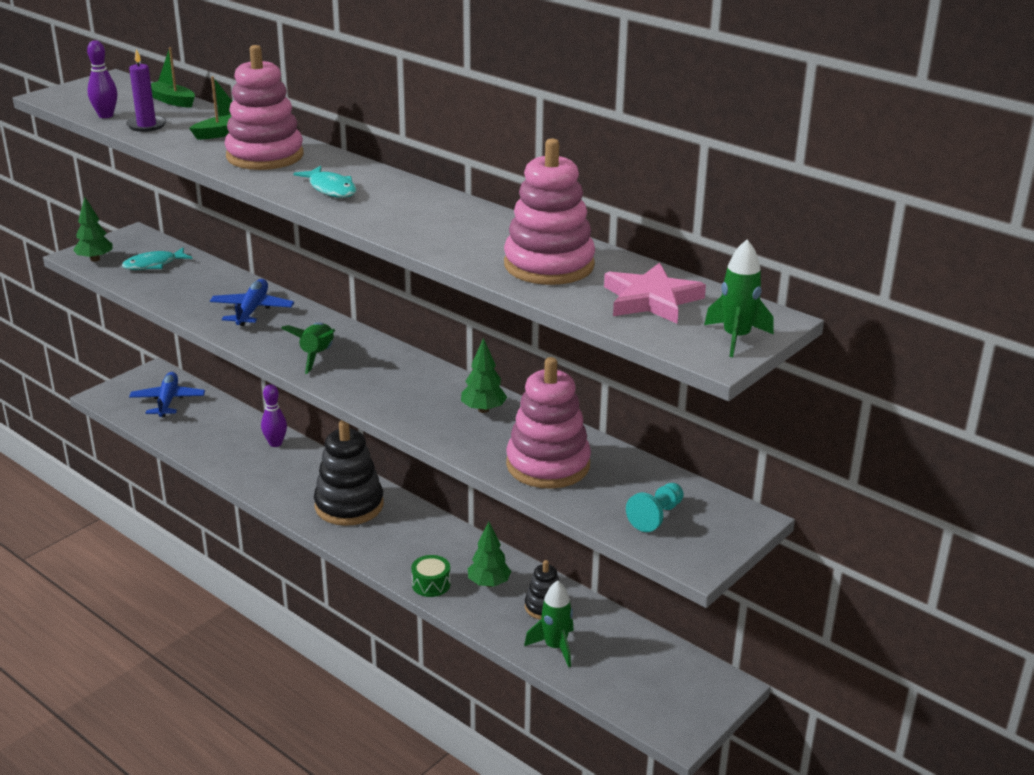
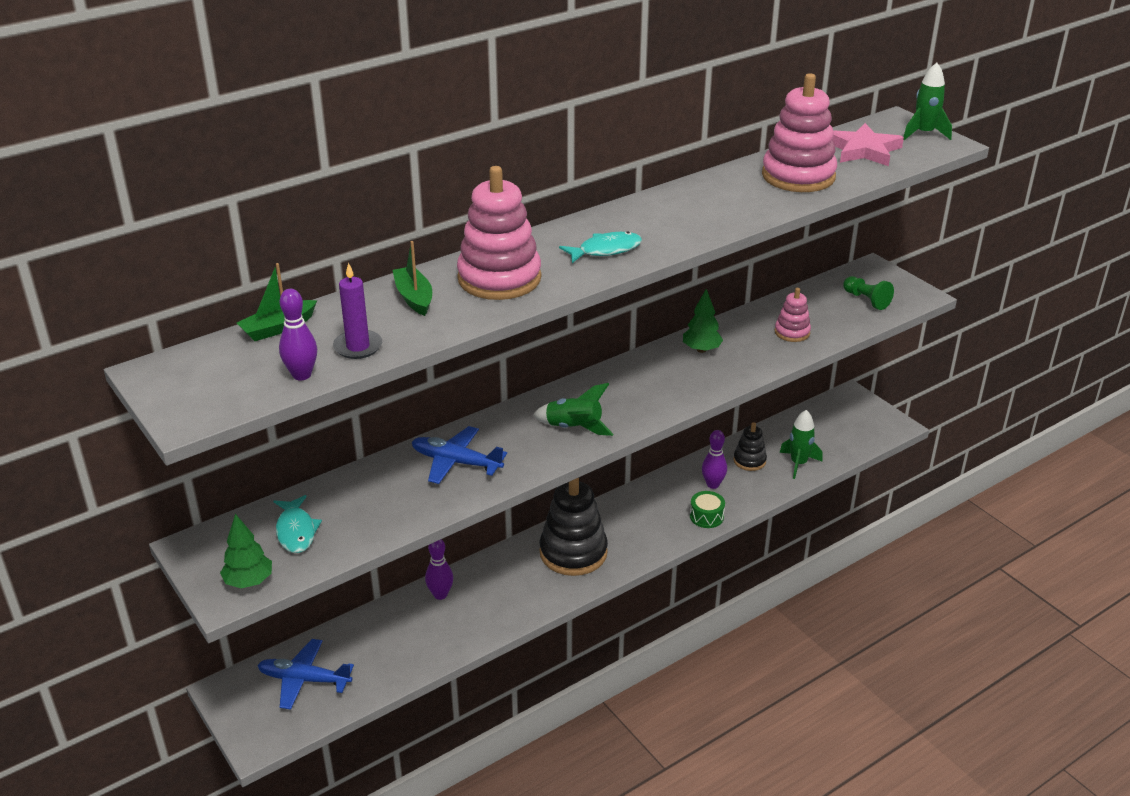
camera: 75 degrees left, 5 degrees up
(489, 583) = (713, 484): green tree -> purple bowling pin
(548, 465) = (792, 332): pink stacking toy -> pink stacking toy, size x0.53
(656, 516) = (866, 300): turquoise pawn -> green pawn

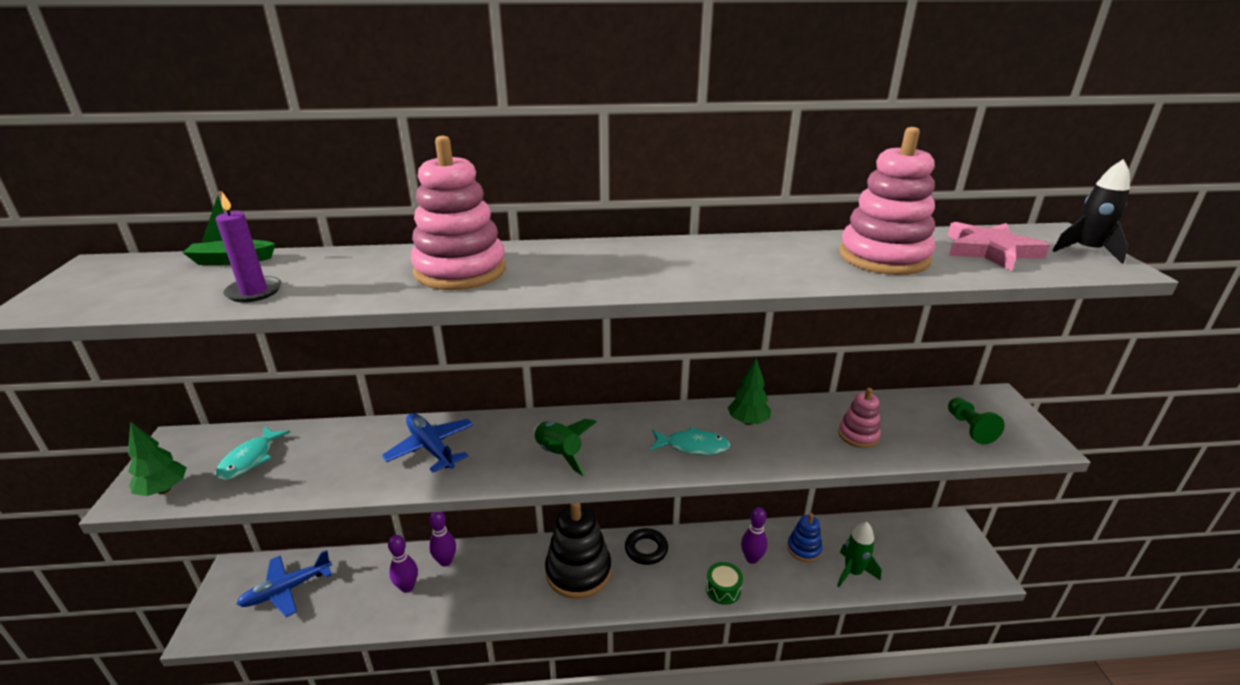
camera: 30 degrees right, 5 degrees down
(302, 375) = (172, 301): purple bowling pin -> purple bowling pin (407, 587)
(304, 679) = (286, 590): blue plane -> blue plane turned 75 degrees counterclockwise
(414, 298) = (367, 266): green boat -> none
(605, 250) = (592, 273): turquoise fish -> turquoise fish (693, 446)
(618, 512) = (646, 549): none -> black ring
(749, 461) = (804, 549): black stacking toy -> blue stacking toy
(924, 134) = (1086, 251): green rocket -> black rocket

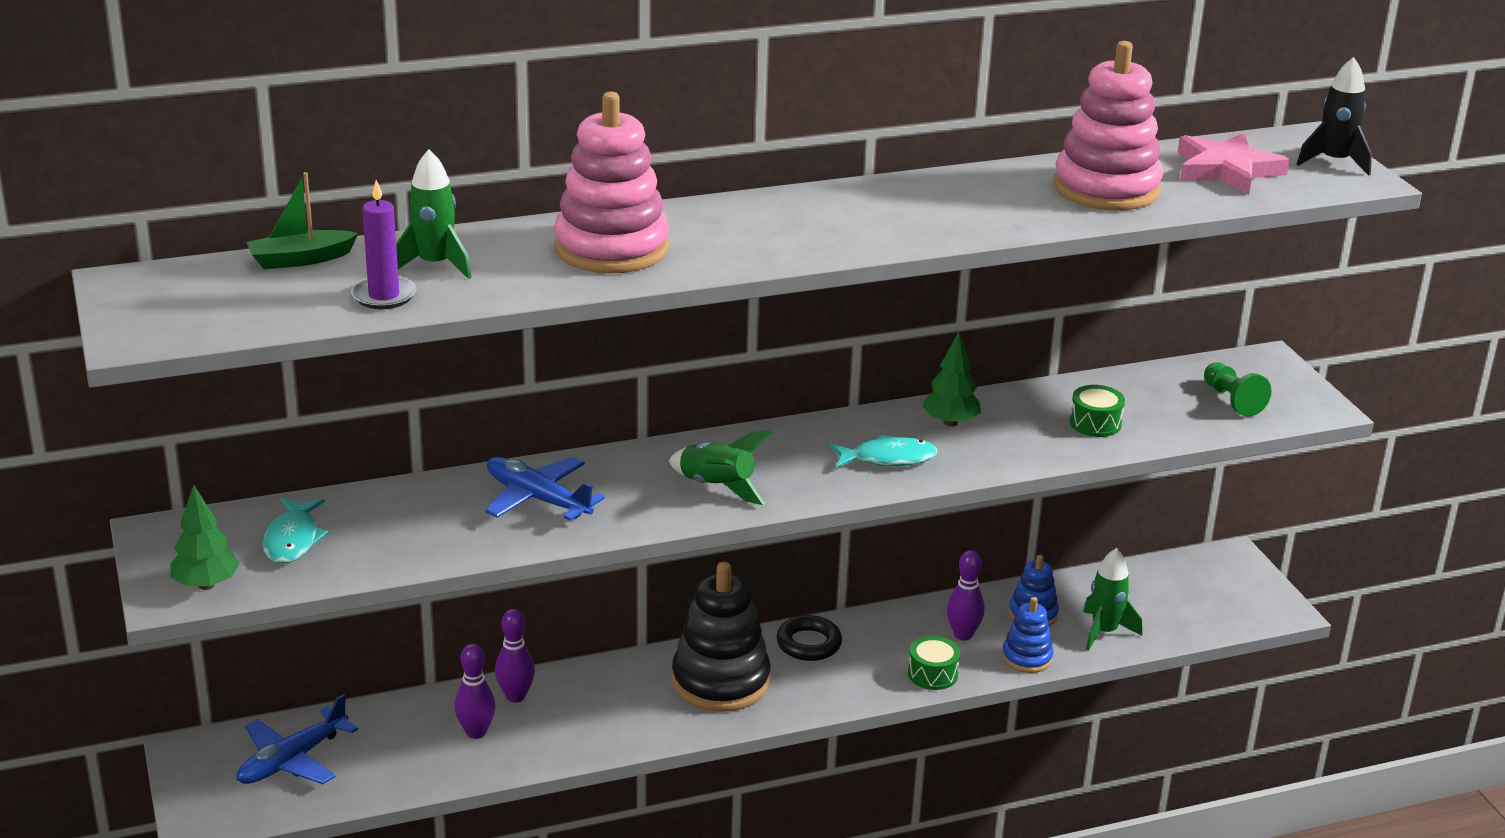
camera: 15 degrees left, 0 degrees up
(319, 272) = (435, 265): none -> green rocket
(793, 586) = (1027, 658): none -> blue stacking toy
(858, 435) = (1095, 423): pink stacking toy -> green drum

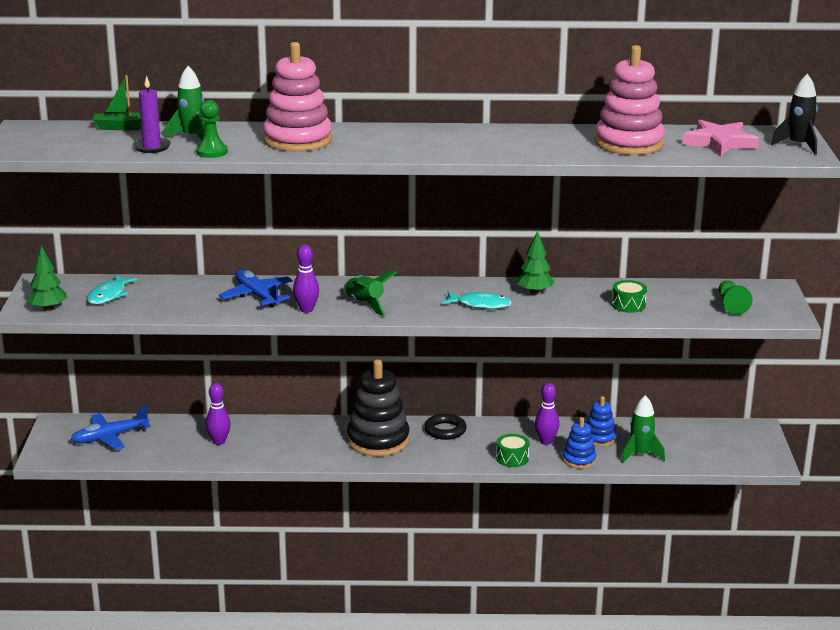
camera: 20 degrees right, 5 degrees down
(493, 292) = (212, 152): none -> green pawn
(515, 696) = (253, 428): purple bowling pin -> purple bowling pin (306, 309)

